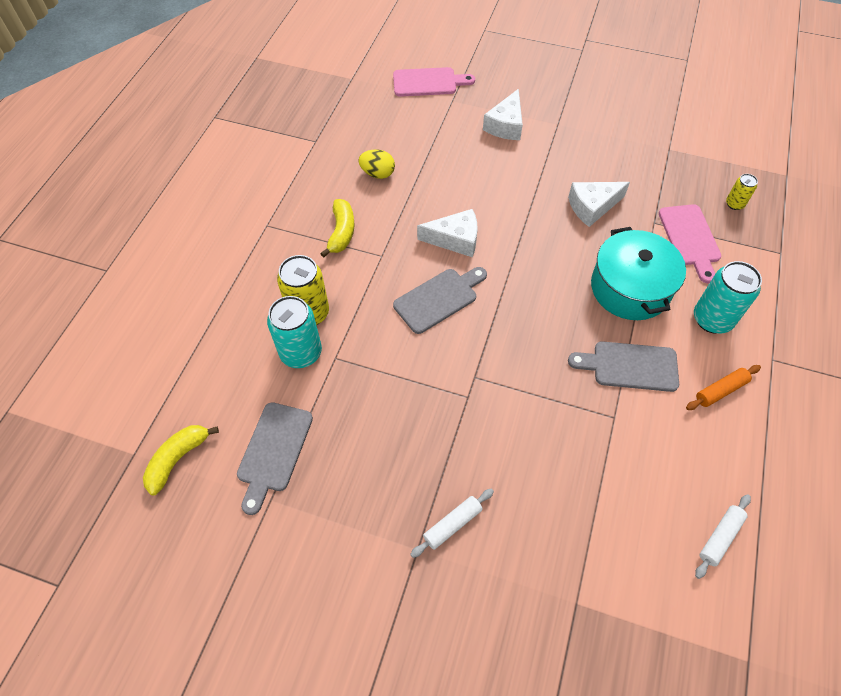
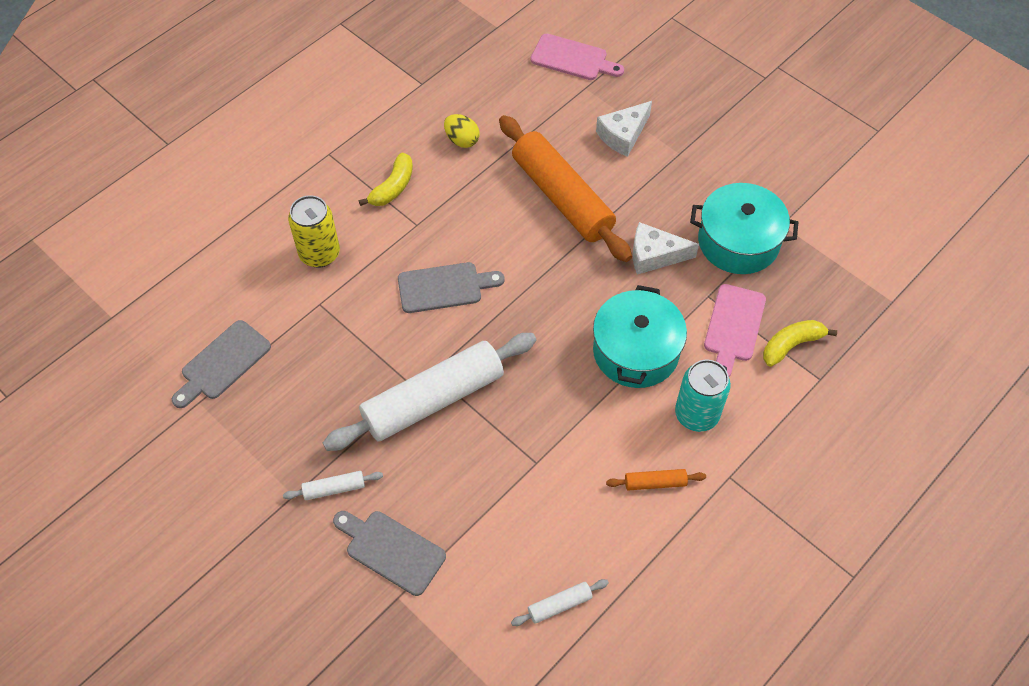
camera: 25 degrees right, 0 degrees up
(178, 459) = (143, 336): yellow banana -> yellow banana (791, 345)
(301, 353) = (292, 287): turquoise can -> none
(455, 239) = (495, 236): white cheese -> none
(489, 189) = (562, 197): none -> orange rolling pin
(490, 400) = (433, 399): none -> white rolling pin
(630, 366) = (583, 424): grey cutting board -> grey cutting board (391, 550)
(647, 173) = (738, 242): none -> turquoise pot
(734, 204) = (809, 310): yellow can -> none

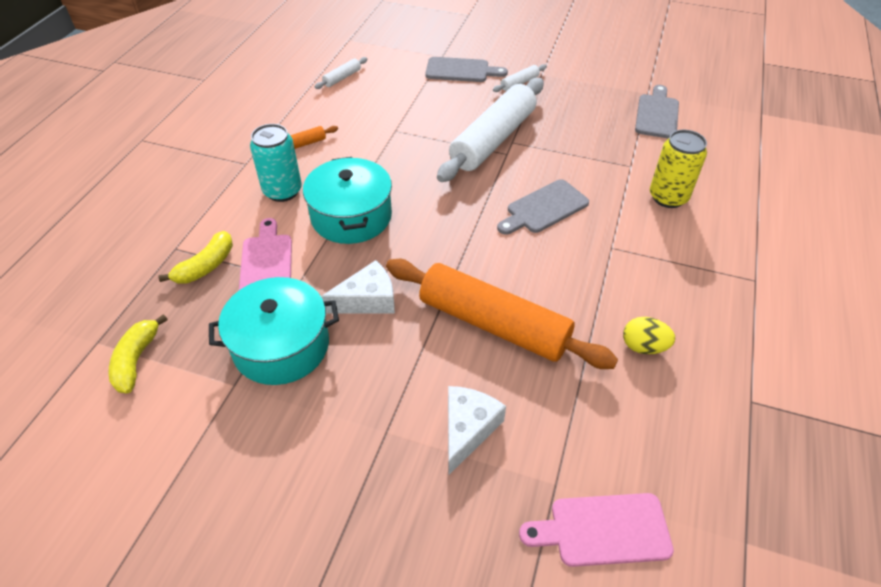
camera: 155 degrees right, 10 degrees down
(393, 187) = (664, 271): yellow banana -> yellow banana (136, 360)

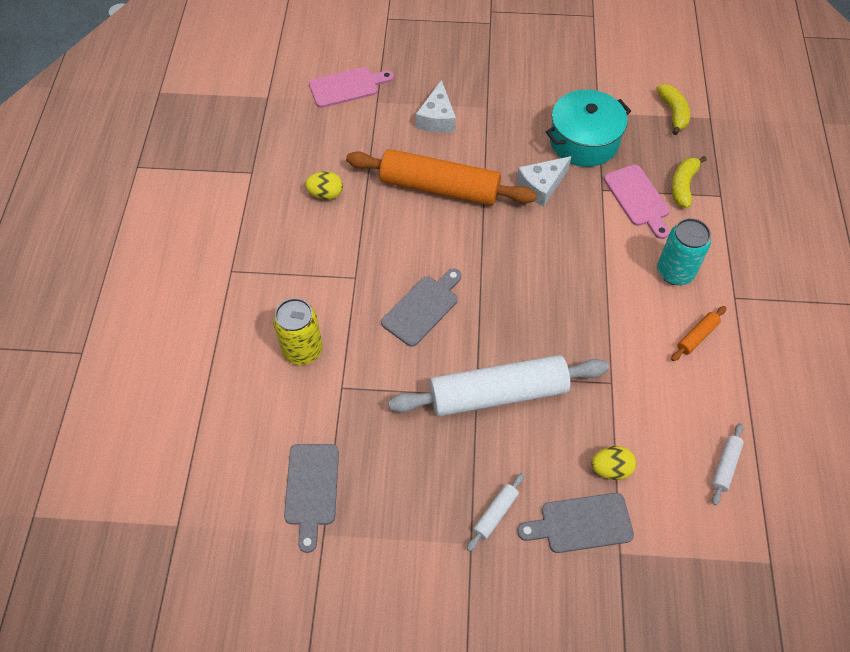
camera: 165 degrees right, 10 degrees up
(351, 216) = (596, 258): turquoise pot -> none
(425, 89) = (610, 469): none -> yellow egg
(493, 140) = (498, 393): white rolling pin -> white rolling pin turned 60 degrees clockwise

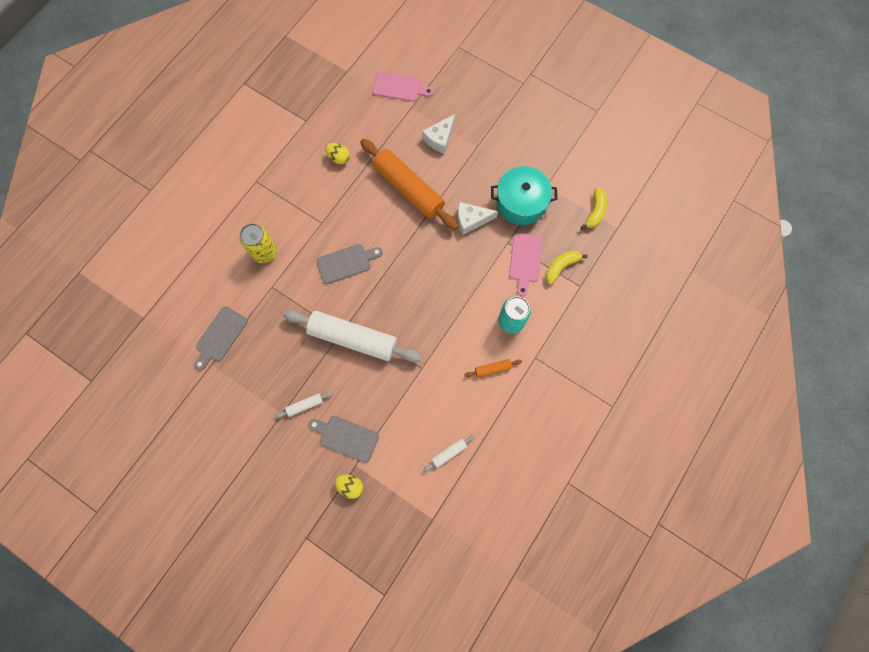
camera: 30 degrees right, 15 degrees up
(610, 469) = (384, 417): yellow egg -> yellow egg (350, 486)

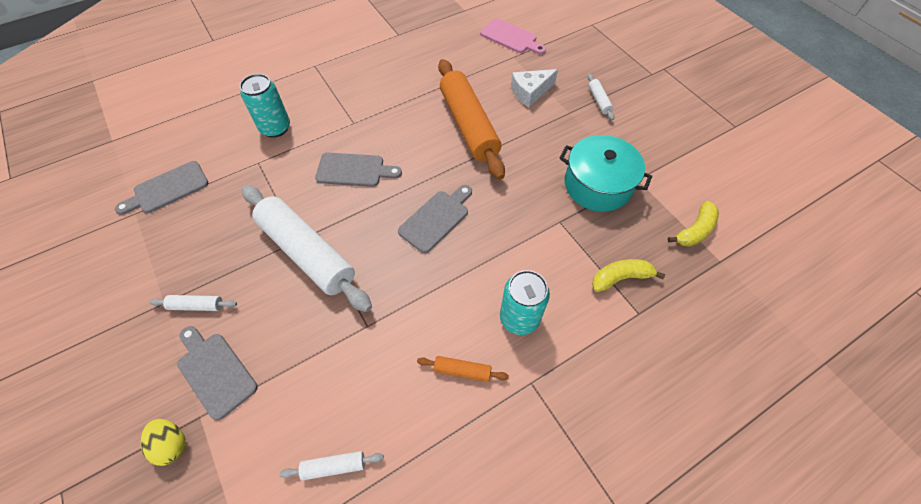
camera: 25 degrees right, 15 degrees down
(264, 252) = (275, 128): yellow can -> turquoise can
(339, 158) = (410, 74): yellow egg -> none
(425, 276) = (436, 219): none -> grey cutting board
(471, 220) = (526, 181): white cheese -> none
(493, 126) = (599, 100): none -> white rolling pin
(525, 260) = (574, 251): pink cutting board -> none

